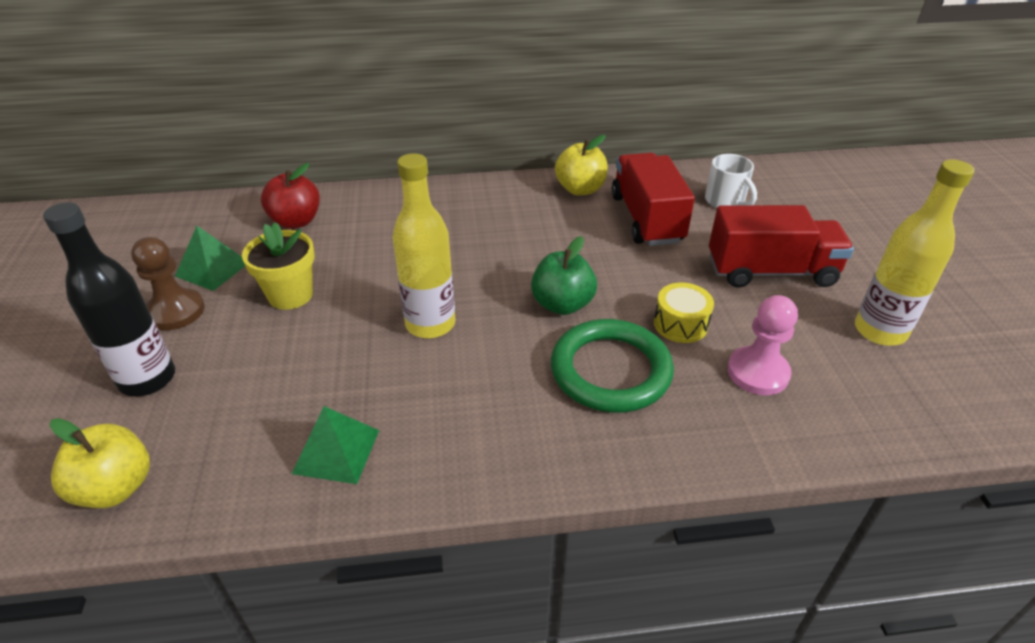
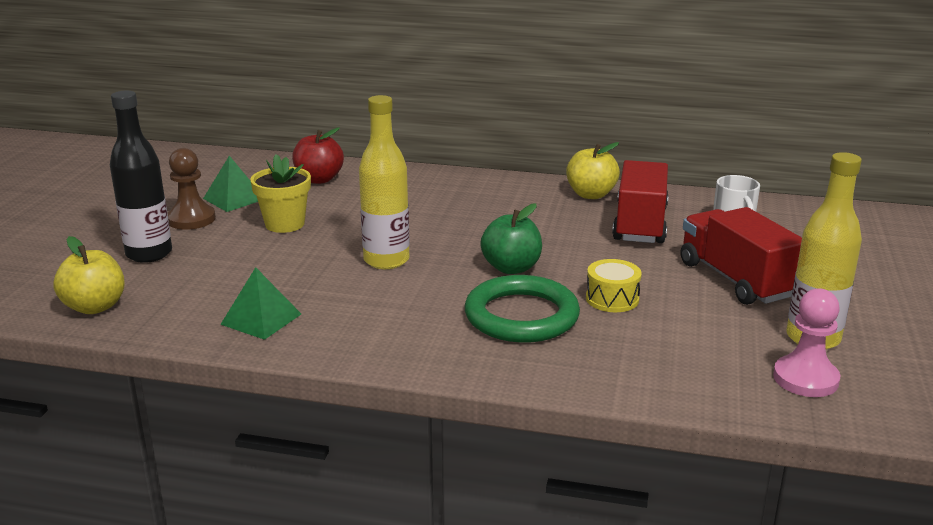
camera: 20 degrees right, 15 degrees down
(757, 372) = (659, 342): pink pawn -> pink pawn (805, 379)
(771, 271) = (736, 280): red truck -> red truck turned 135 degrees counterclockwise

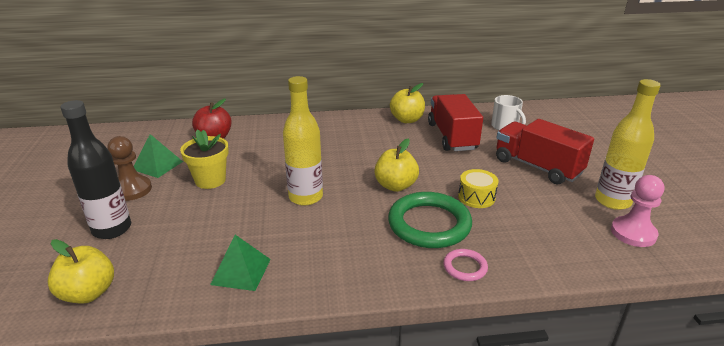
camera: 20 degrees left, 5 degrees up
(511, 268) = (395, 186): green apple -> yellow apple
(530, 367) = (465, 267): none -> pink ring

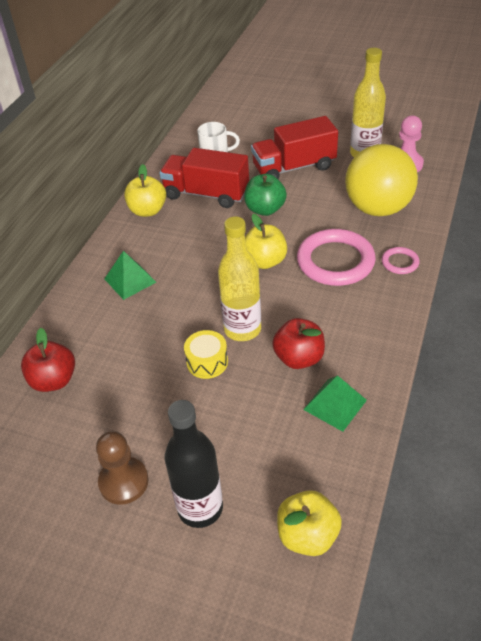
camera: 60 degrees left, 15 degrees up
(157, 165) = (80, 449): green pyramid -> green pyramid (130, 280)
(210, 180) = (155, 401): yellow flower pot -> none
(288, 235) = (299, 358): none -> red apple
(429, 224) = (335, 261): green ring -> pink ring
(462, 168) = (265, 209): none -> green apple
(476, 197) = (314, 219): yellow drum -> yellow drum (207, 362)
(535, 231) = (377, 208): none -> yellow ball

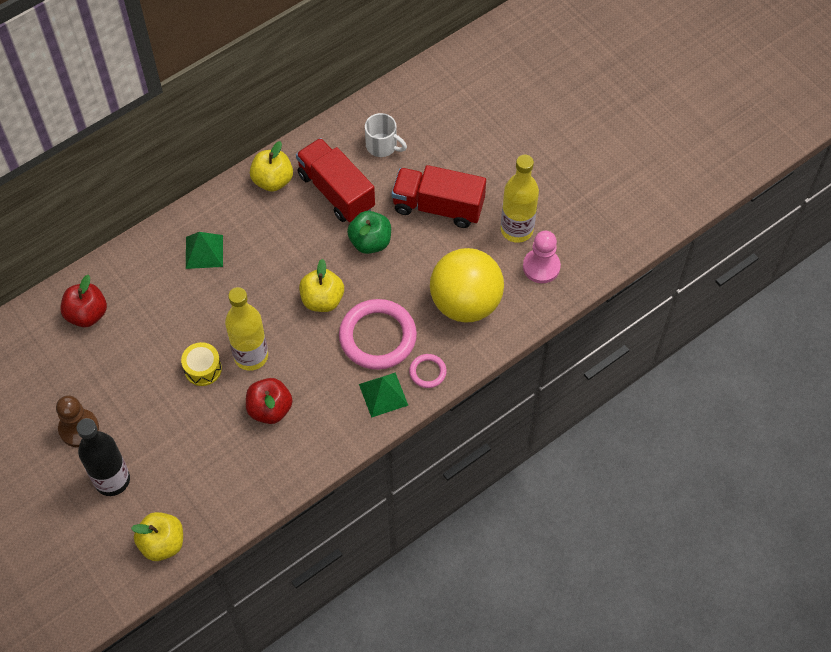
camera: 30 degrees right, 15 degrees up
(335, 404) = (261, 464): green pyramid -> green pyramid (383, 394)

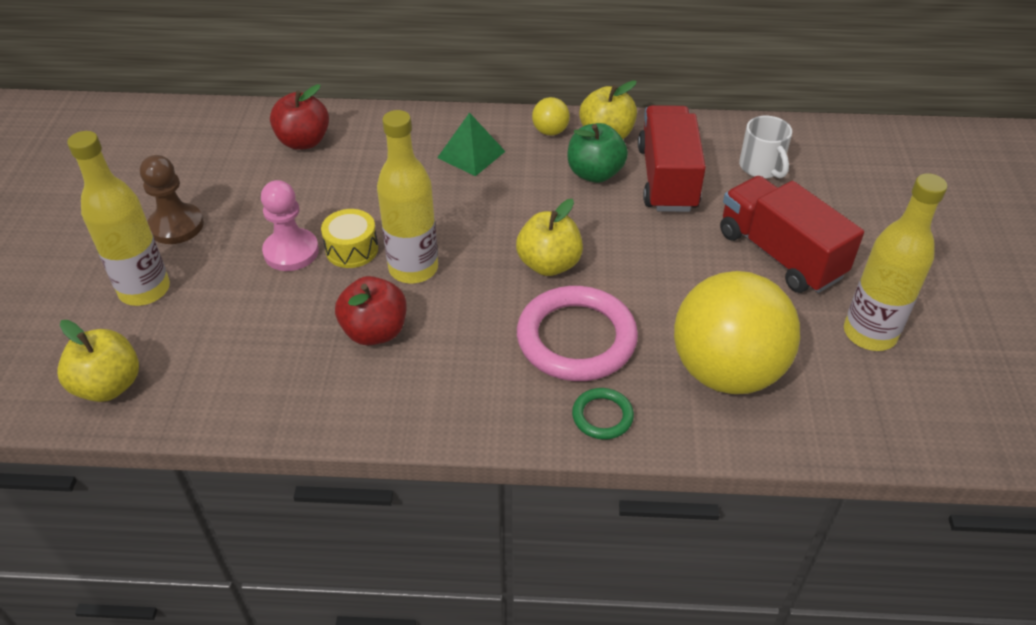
camera: 40 degrees right, 15 degrees down
(112, 480) = (144, 290): black bottle -> yellow bottle
(236, 200) = (550, 131): none -> yellow ball
(370, 242) = (661, 243): green apple -> green apple (595, 173)
(383, 394) = (521, 404): green pyramid -> none
(427, 372) = (602, 416): pink ring -> green ring
(541, 267) = (872, 394): pink pawn -> pink pawn (291, 252)

